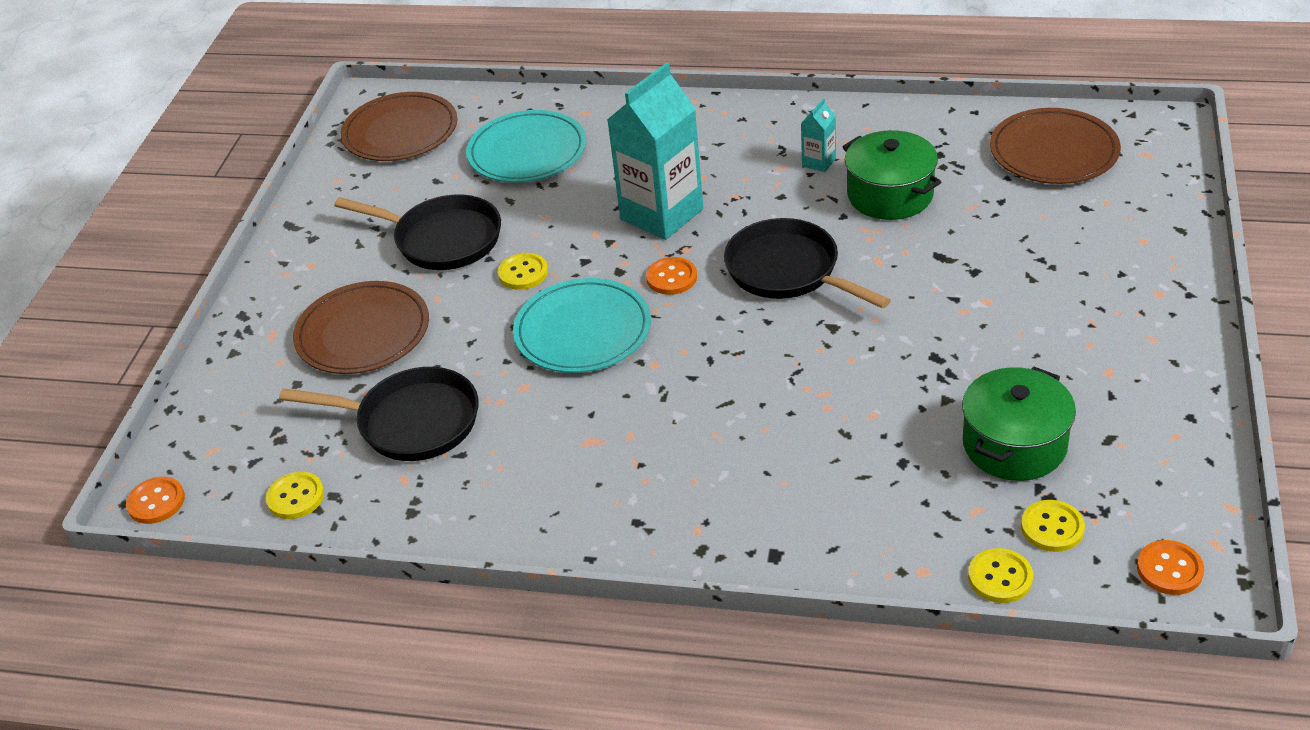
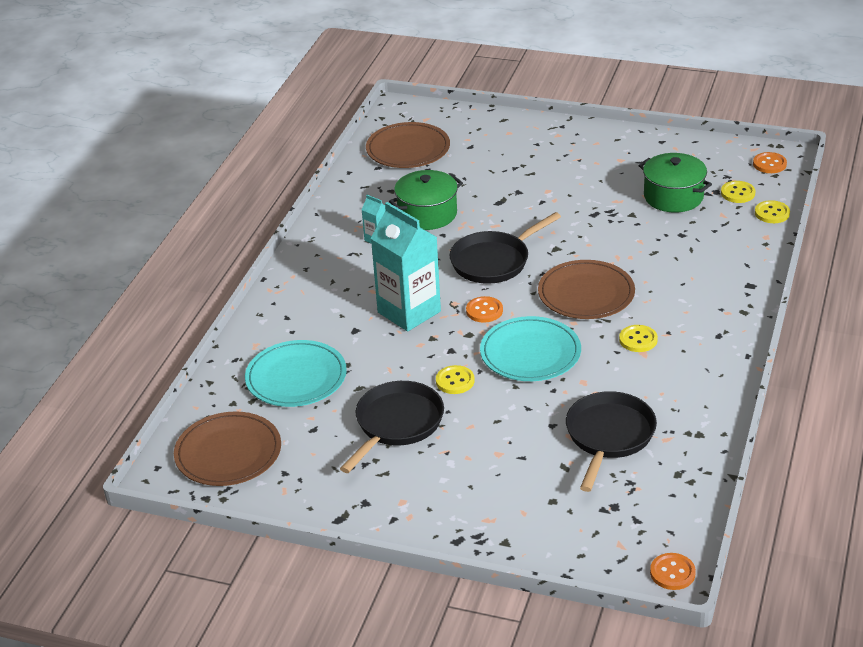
camera: 85 degrees left, 5 degrees down
(295, 497) = (677, 493): yellow button -> yellow button (638, 340)
(363, 333) = (501, 466): brown plate -> brown plate (586, 294)

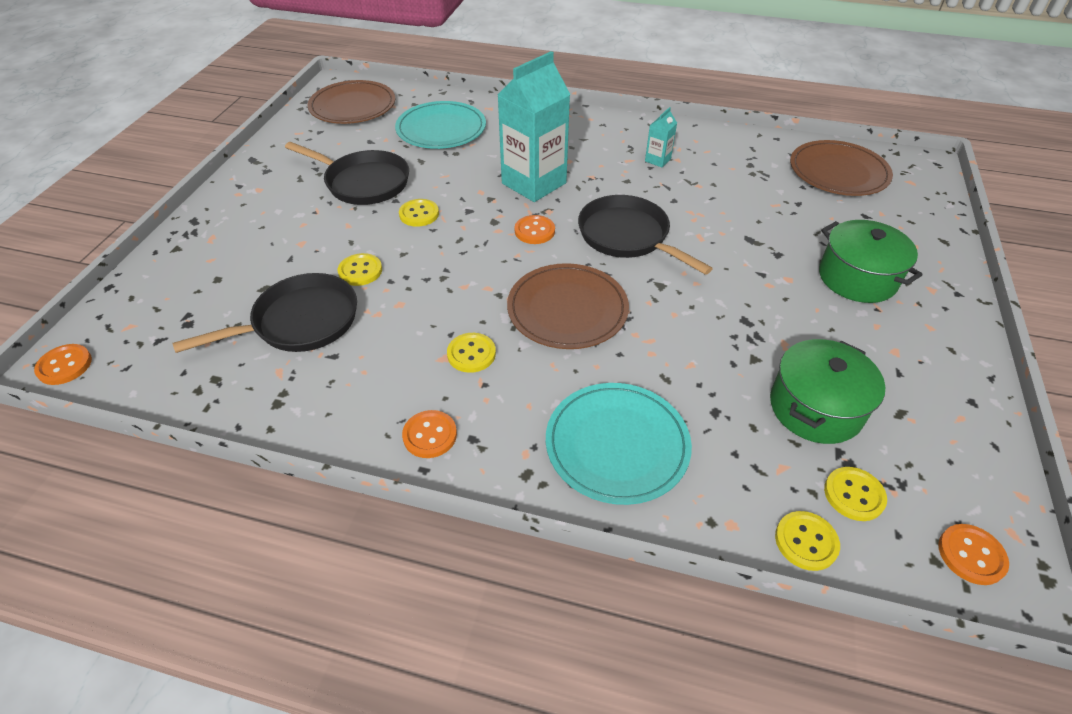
camera: 85 degrees right, 10 degrees up
(427, 214) = (711, 189): green pot -> green pot (857, 278)
(530, 353) = (457, 264): turquoise plate -> turquoise plate (617, 445)
(540, 409) = (360, 271): none -> yellow button
(608, 436) = (299, 322): black pan -> black pan turned 45 degrees counterclockwise
(718, 355) = (430, 435): none -> orange button

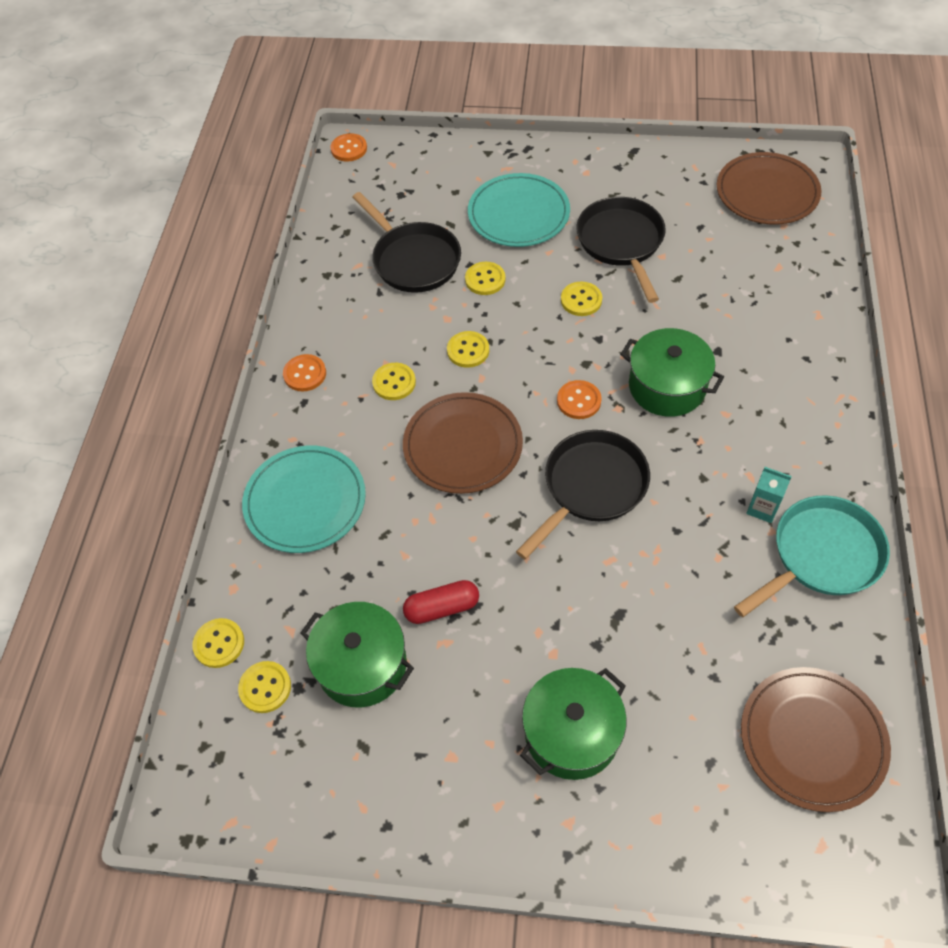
camera: 85 degrees right, 10 degrees up
(363, 182) = (621, 243): black pan -> black pan turned 150 degrees clockwise
(441, 129) = (749, 280): turquoise plate -> turquoise plate (518, 214)
(449, 293) = (468, 350): none -> yellow button
(534, 183) = (667, 386): turquoise carton -> green pot
(699, 144) = (821, 556): none -> turquoise pan
(749, 343) = (442, 608): none -> red capsule
(971, 555) = (209, 778): orange button -> none

